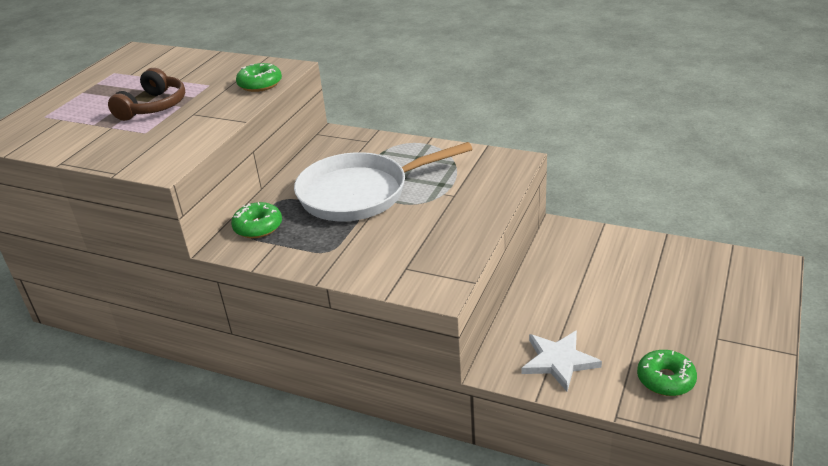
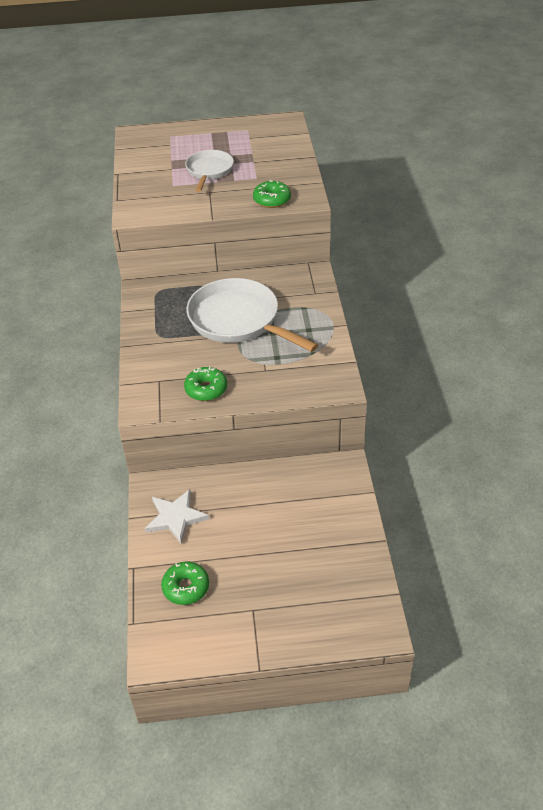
camera: 60 degrees right, 10 degrees up
(154, 106) = (209, 171): brown headphones -> white pan
(258, 227) = (169, 291): green donut -> green donut (206, 389)

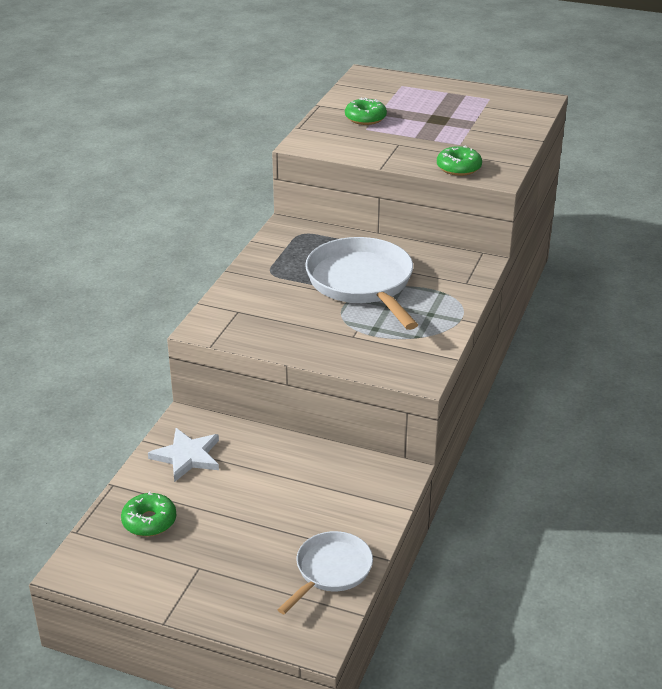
camera: 25 degrees right, 10 degrees down
(206, 389) = (278, 334): green donut -> green donut (365, 118)
(209, 171) = (414, 126): white pan -> white pan (330, 571)

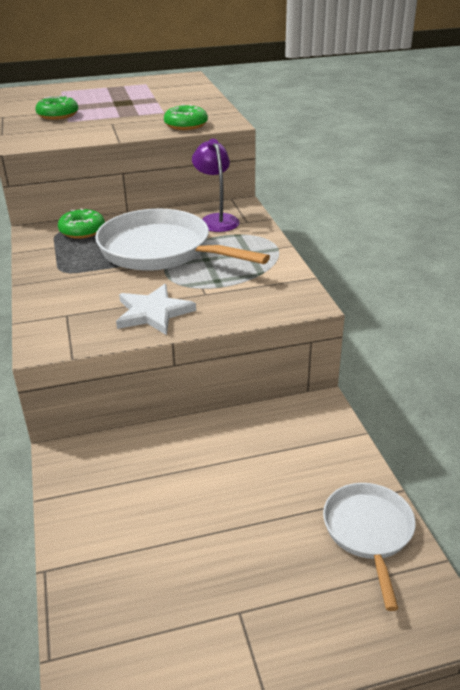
camera: 35 degrees left, 0 degrees up
(149, 521) = (129, 590): green donut -> green donut (82, 231)
(187, 456) = (103, 493): white star -> white star (153, 313)
(442, 270) = (216, 219): none -> purple lamp

